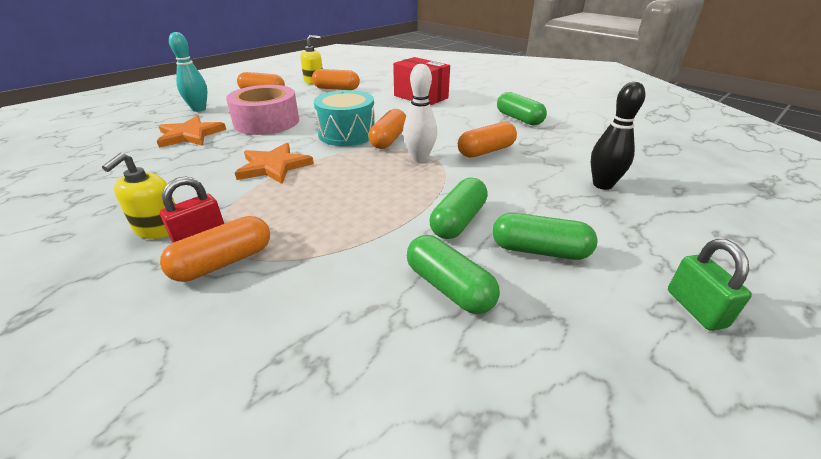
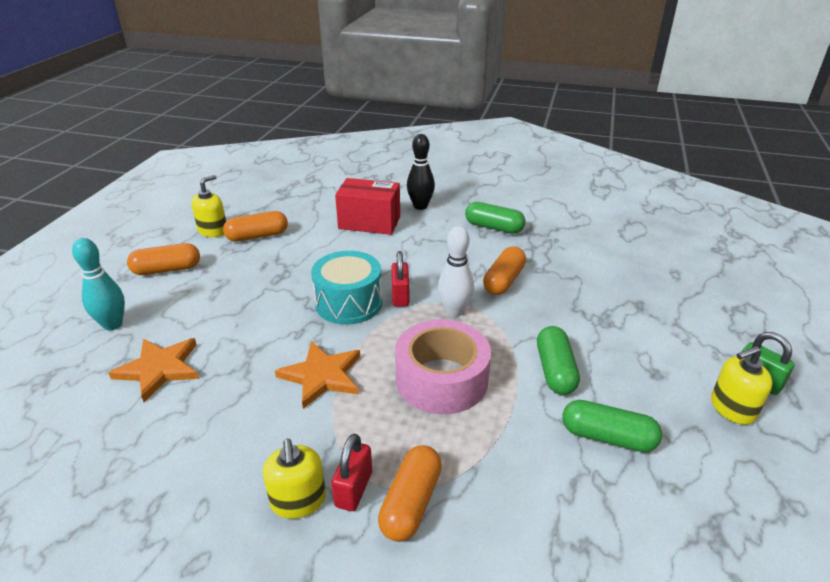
camera: 30 degrees left, 0 degrees up
(267, 122) = (234, 316): pink tape -> pink tape (441, 379)
(389, 139) = (400, 296): orange capsule -> red padlock
(539, 250) = (635, 374): green capsule -> none
(602, 185) = (623, 288): black bowling pin -> black bowling pin (420, 206)
(630, 320) = (732, 408): none -> yellow soap dispenser

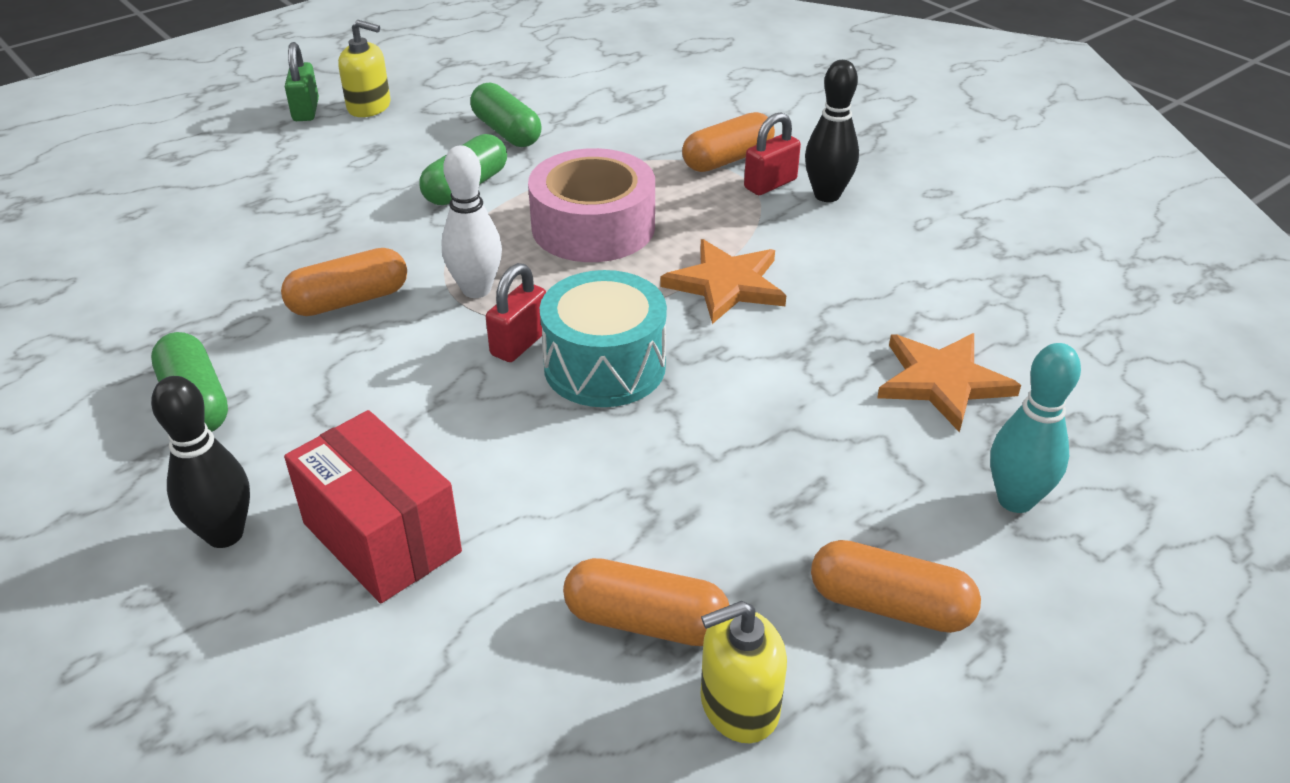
camera: 145 degrees left, 5 degrees up
(298, 500) = (827, 195): yellow soap dispenser -> black bowling pin

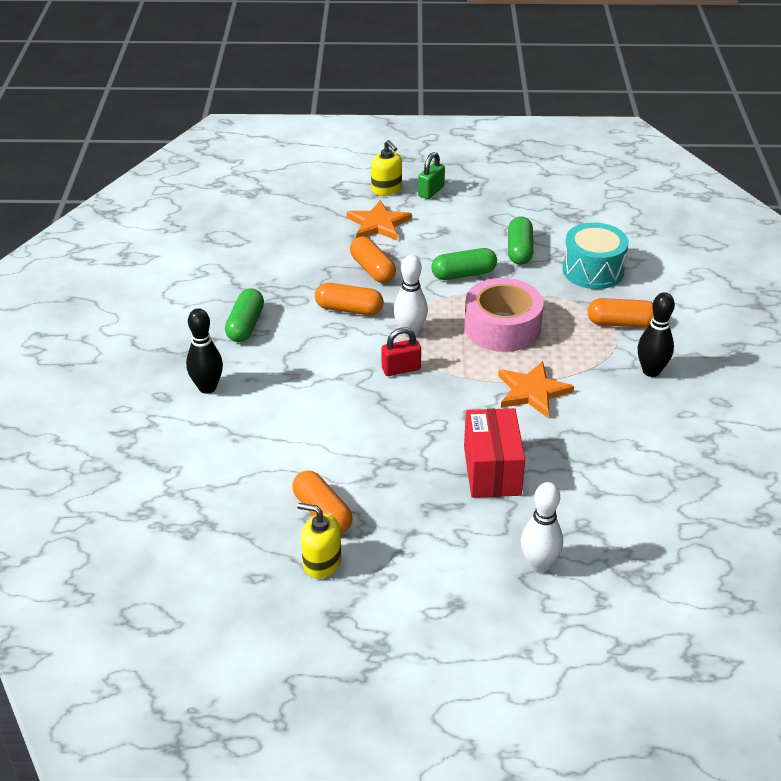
camera: 40 degrees right, 0 degrees up
(369, 106) = (464, 203): yellow soap dispenser -> yellow soap dispenser (386, 189)
(382, 537) = (260, 422): red box -> red box (492, 470)
(604, 366) = (426, 400): turquoise drum -> turquoise drum (593, 270)
(770, 184) = (627, 349): red padlock -> none
(890, 605) = (425, 568): orange capsule -> orange capsule (372, 269)
(942, 382) = (578, 497): orange star -> orange star (378, 224)
(1015, 500) = (539, 565): turquoise bowling pin -> white bowling pin

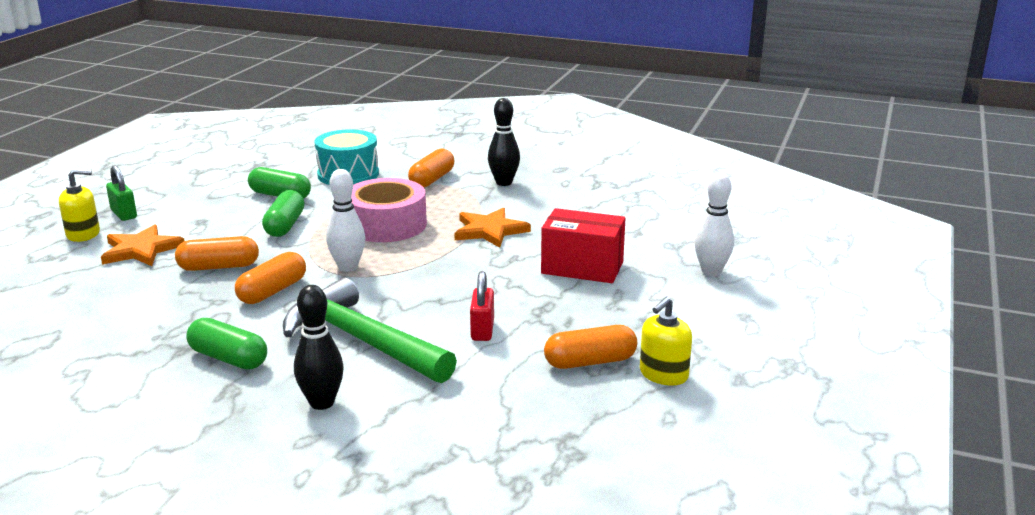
camera: 70 degrees left, 15 degrees down
(298, 378) = (362, 340): none -> green hammer
(401, 369) = (401, 282): red padlock -> red padlock (482, 330)

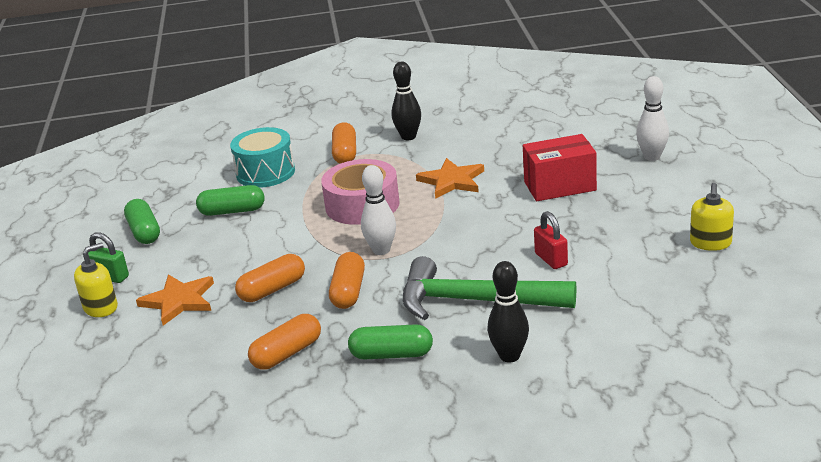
camera: 25 degrees left, 5 degrees up
(285, 225) = (276, 235): green capsule -> green capsule (144, 232)
(590, 362) = (653, 253): orange capsule -> orange capsule (287, 353)

